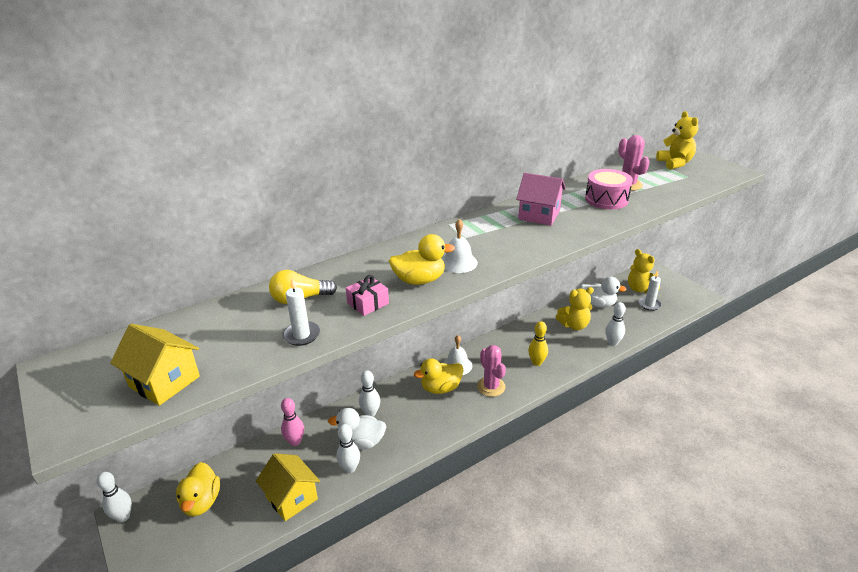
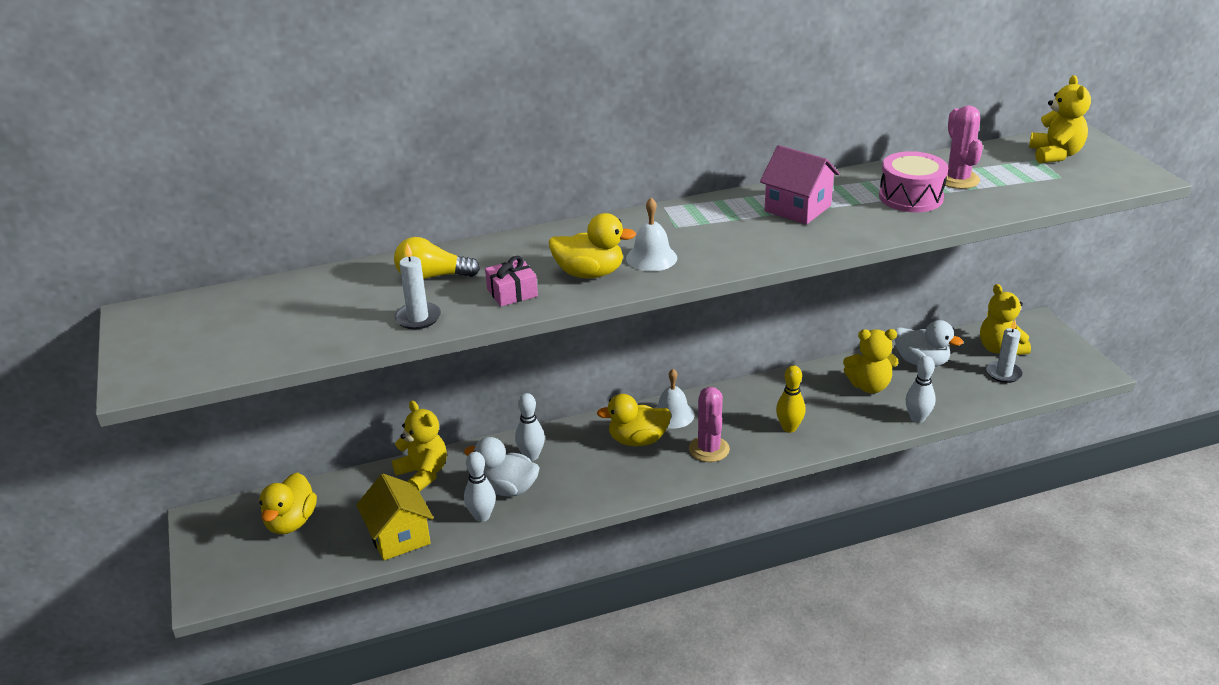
camera: 15 degrees right, 0 degrees up
(123, 516) = (199, 521): white bowling pin -> none
(164, 381) = (249, 346): yellow house -> none
(295, 441) = (423, 474): pink bowling pin -> yellow teddy bear

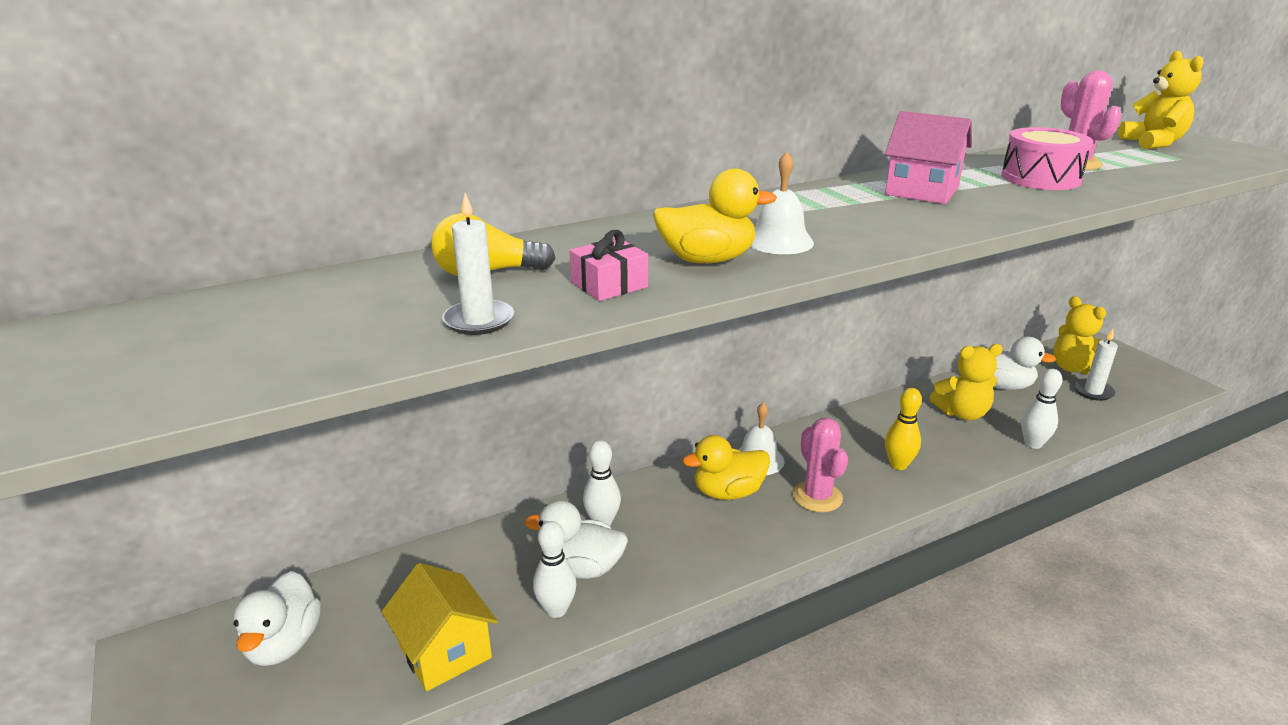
camera: 10 degrees left, 5 degrees down
(291, 522) = (284, 644): yellow duck -> white duck
(423, 474) = (465, 557): yellow teddy bear -> none

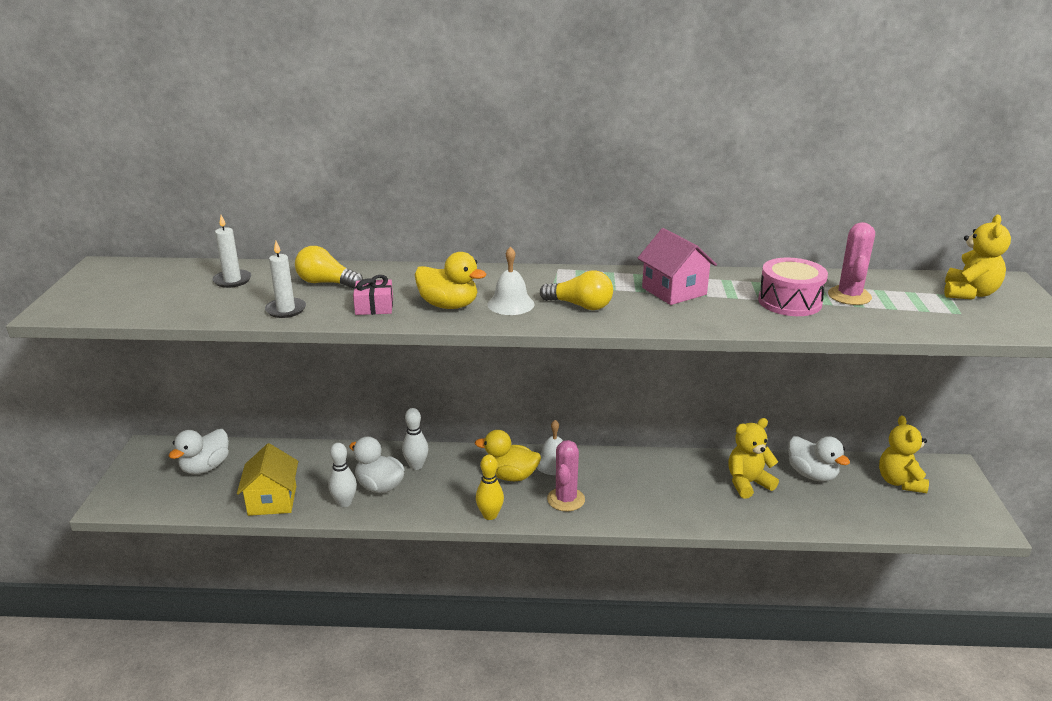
camera: 30 degrees right, 0 degrees up
(858, 225) = (580, 306): none -> yellow light bulb
(898, 465) = (649, 500): yellow bowling pin -> yellow bowling pin (490, 515)
(962, 413) = (748, 483): yellow teddy bear -> yellow teddy bear turned 135 degrees clockwise
(1033, 444) = (776, 523): white bowling pin -> none
(1093, 391) = (890, 505): white candle -> white candle (232, 280)

